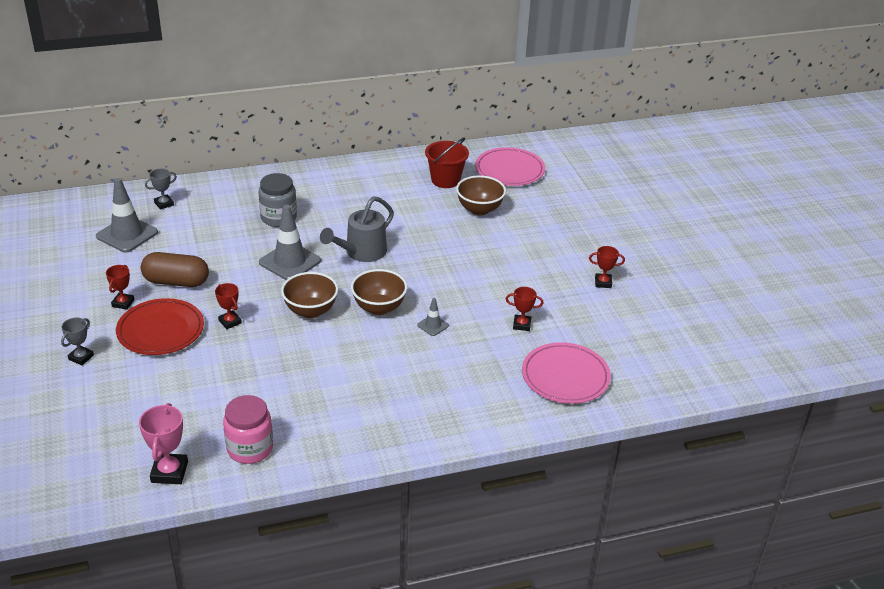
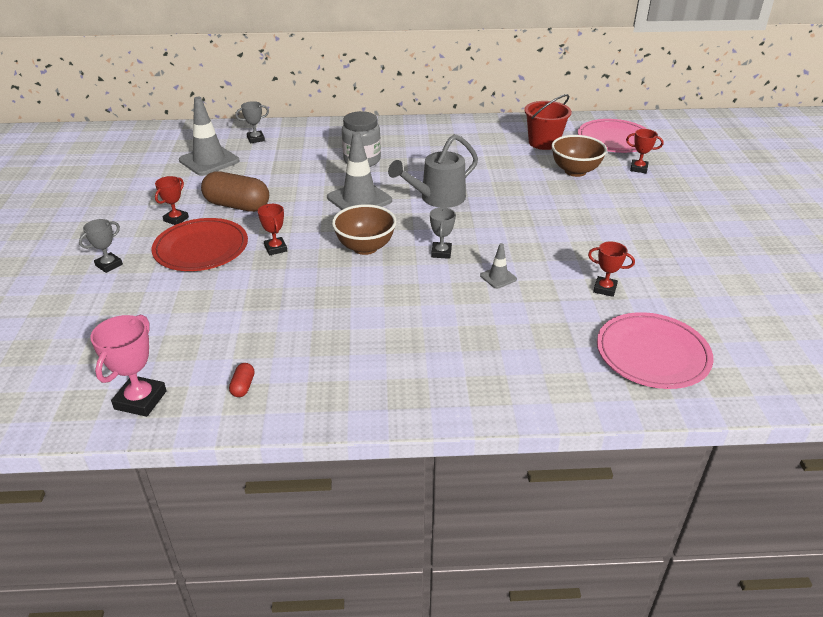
camera: 15 degrees right, 0 degrees up
(250, 449) = (243, 386): pink jar -> red capsule
(379, 308) = (441, 252): brown bowl -> grey trophy
(603, 283) = (710, 255): red trophy -> red trophy (638, 168)

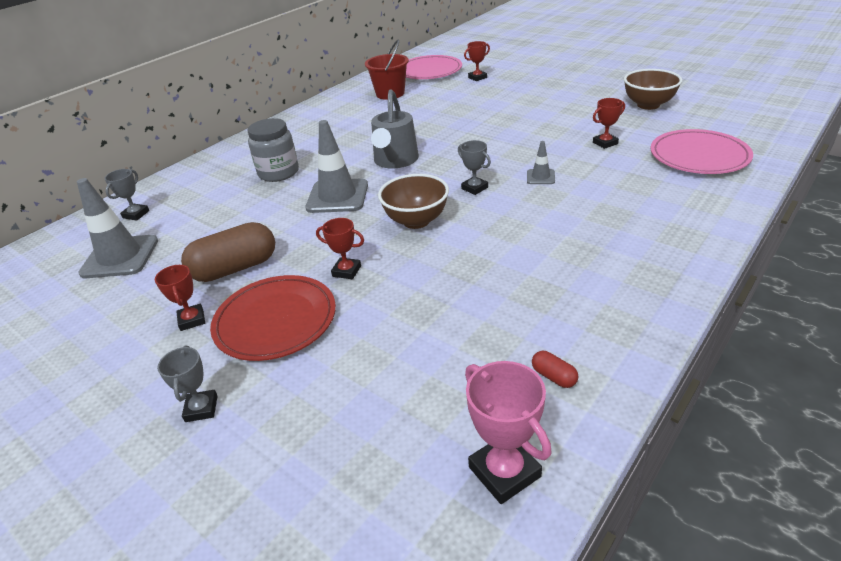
camera: 45 degrees left, 0 degrees up
(575, 171) = (446, 98): brown bowl -> brown bowl (648, 105)

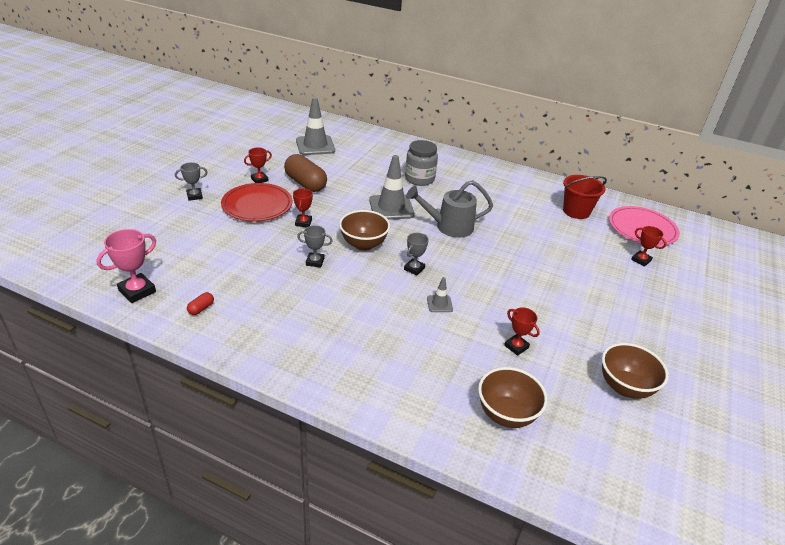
camera: 70 degrees right, 0 degrees up
(136, 214) = (359, 140): grey trophy -> grey trophy (315, 262)
(699, 156) = (506, 414): pink plate -> brown bowl

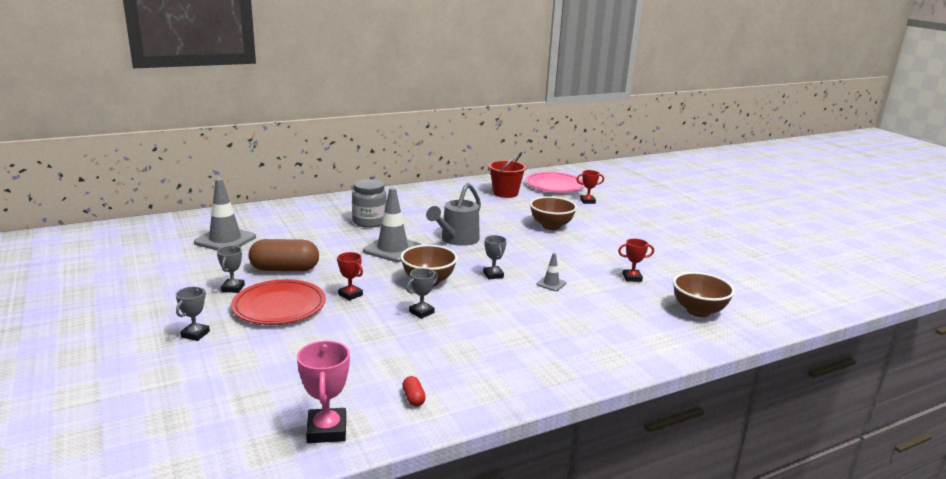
camera: 50 degrees left, 15 degrees down
(259, 179) = (233, 288): red trophy -> grey trophy
(625, 387) = (706, 263): brown bowl -> brown bowl (551, 226)

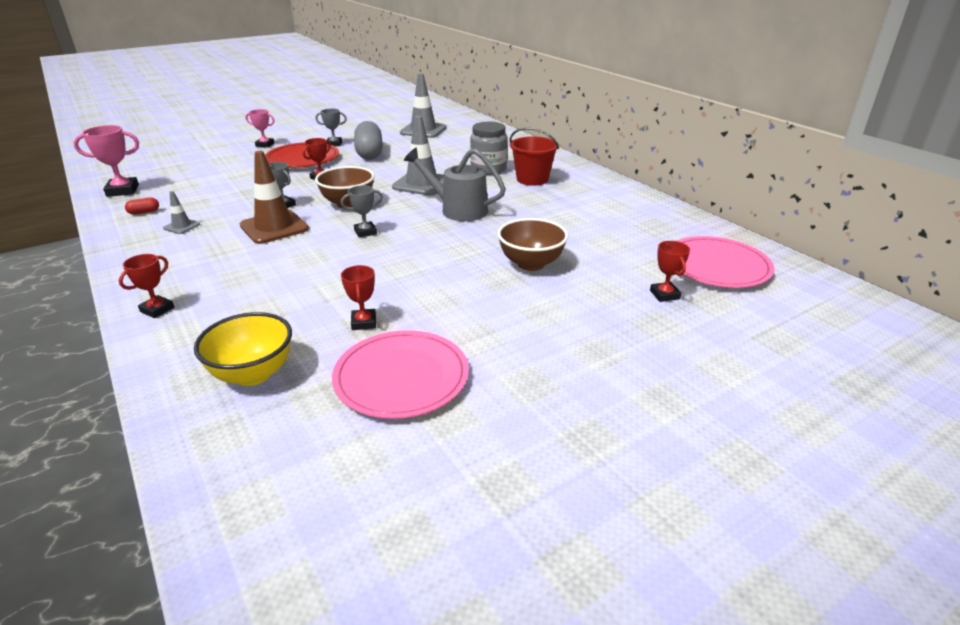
camera: 85 degrees right, 10 degrees up
(195, 334) = (265, 144): grey trophy -> pink trophy
(285, 269) = (369, 153): brown capsule -> grey capsule
(475, 314) = (274, 227): none -> brown traffic cone
(505, 193) = (641, 230): red bucket -> red bucket (532, 179)
(551, 284) = (343, 264): grey traffic cone -> grey traffic cone (182, 226)
(630, 356) = (157, 309): none -> red trophy
(686, 269) = (401, 378): none -> pink plate
(698, 311) = (253, 374): brown bowl -> yellow bowl

